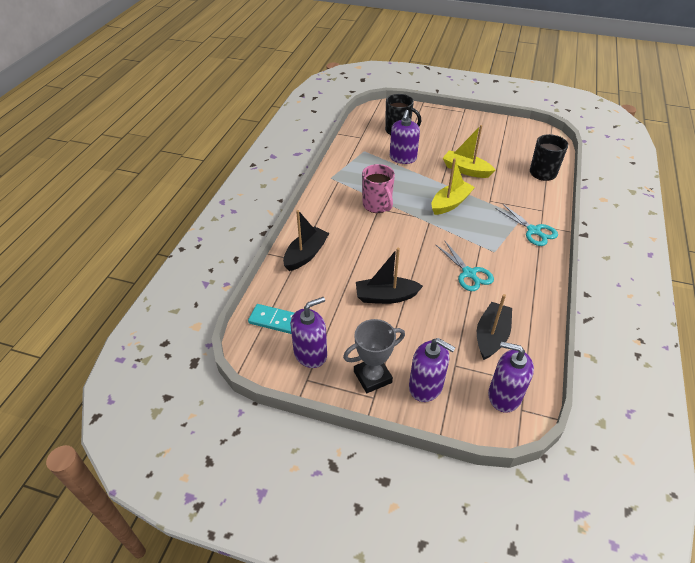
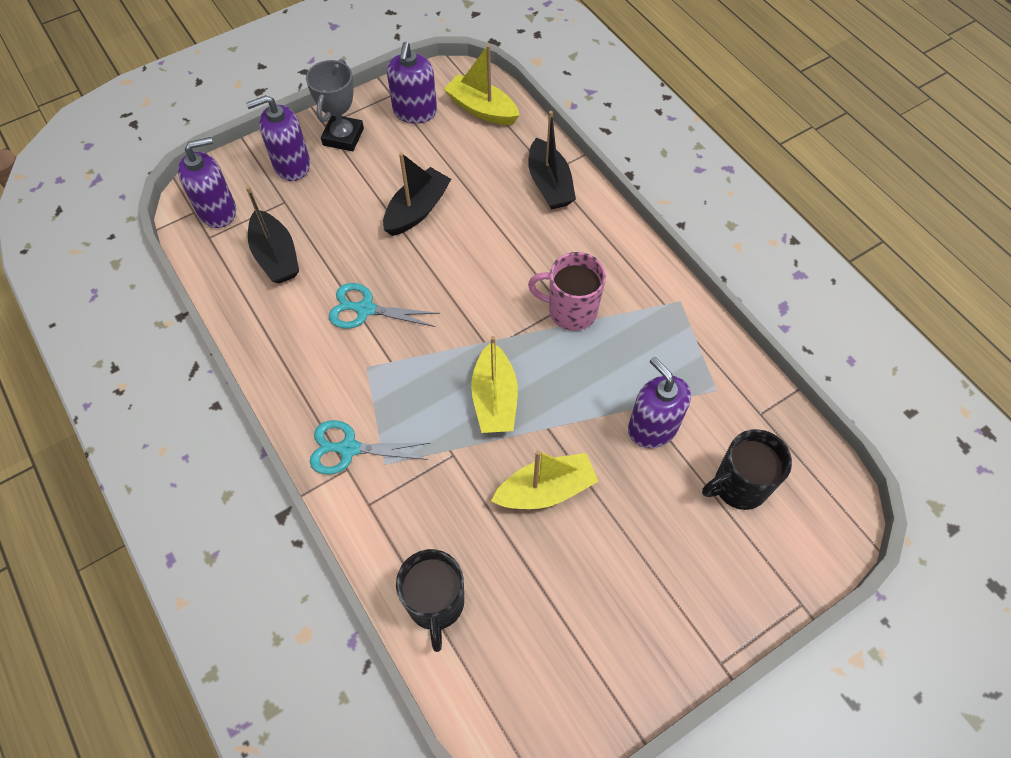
camera: 130 degrees right, 15 degrees up
(274, 320) = (482, 109): turquoise domino -> yellow boat

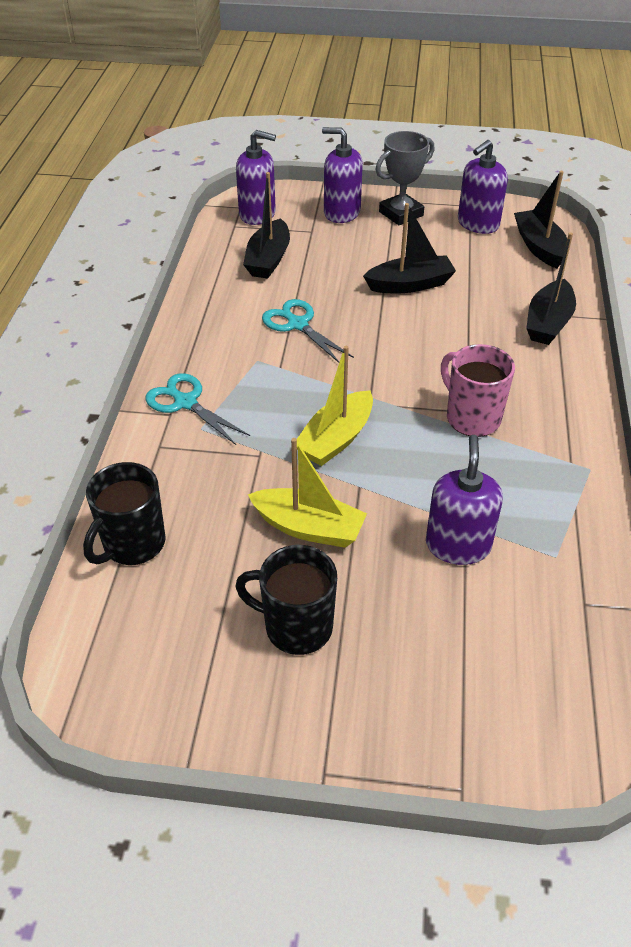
camera: 40 degrees right, 15 degrees down
(482, 109) = (539, 247): yellow boat -> black boat
(738, 486) = (498, 645): black mug -> black mug (296, 627)

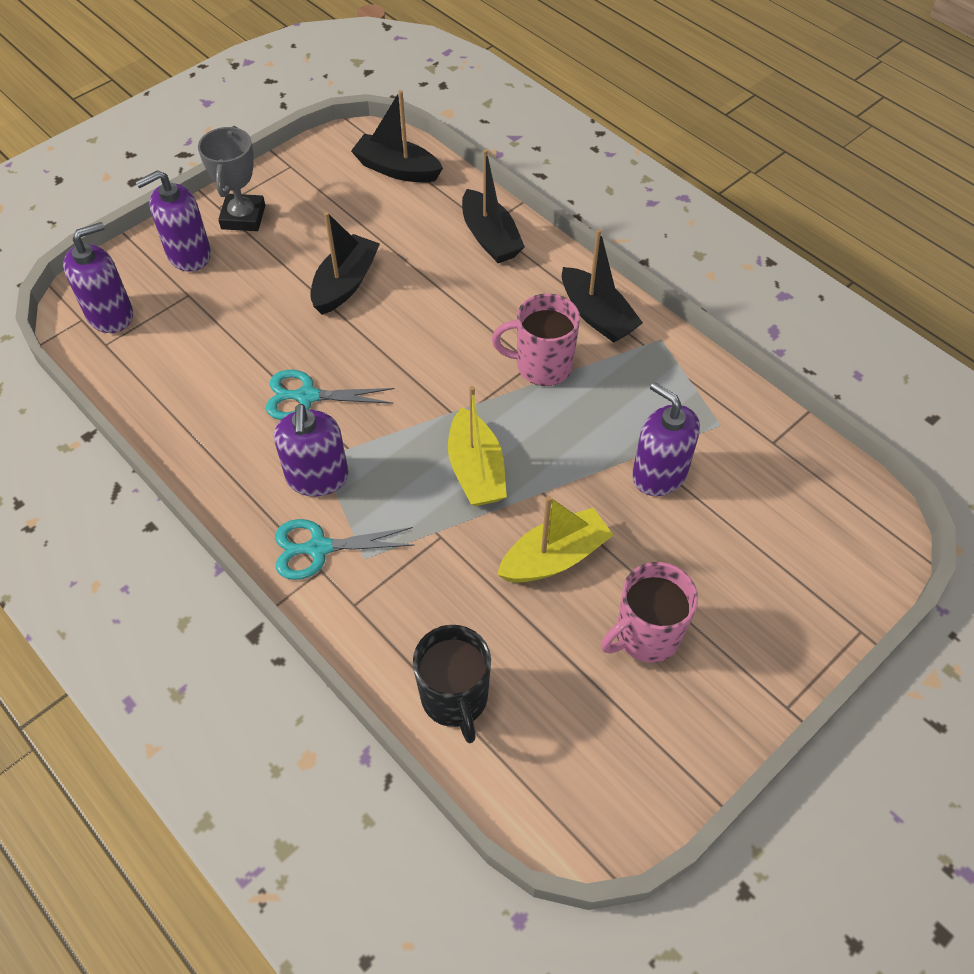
camera: 50 degrees left, 10 degrees up
(268, 259) = (190, 354): black boat -> black boat (597, 315)
(296, 627) = (645, 635): black mug -> pink mug
(478, 224) = (321, 181): purple soap dispenser -> purple soap dispenser (317, 477)

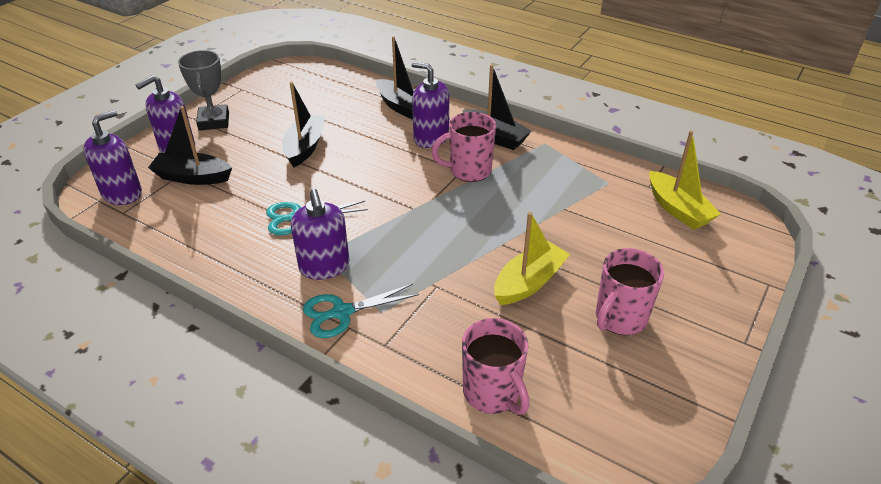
camera: 15 degrees left, 15 degrees down
(397, 169) = (320, 80): black boat -> black boat (193, 177)
(455, 699) = (492, 393): black mug -> pink mug
(476, 470) = (446, 240): yellow boat -> yellow boat (678, 209)
(659, 474) = (581, 218): purple soap dispenser -> purple soap dispenser (431, 138)

